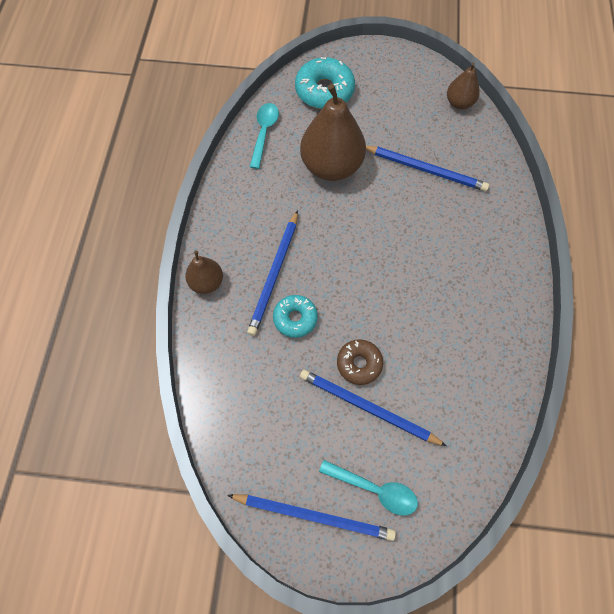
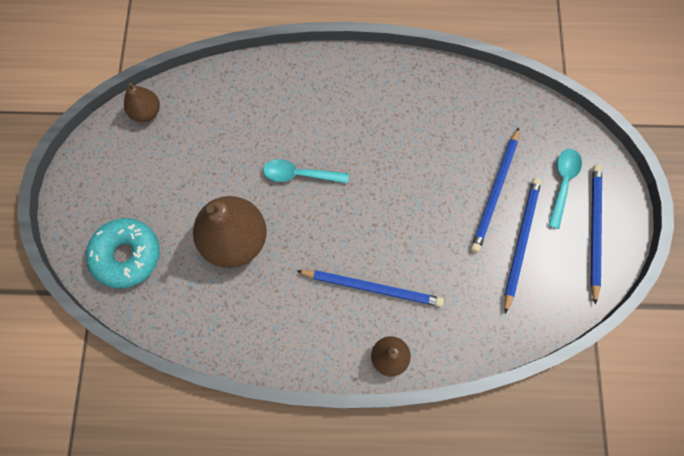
camera: 95 degrees left, 5 degrees up
(264, 133) = (190, 320): turquoise spoon -> turquoise spoon (300, 174)
(295, 318) = (418, 262): turquoise donut -> none
(359, 364) = (455, 201): brown donut -> none
(426, 170) = (236, 145): blue pencil -> blue pencil (521, 242)

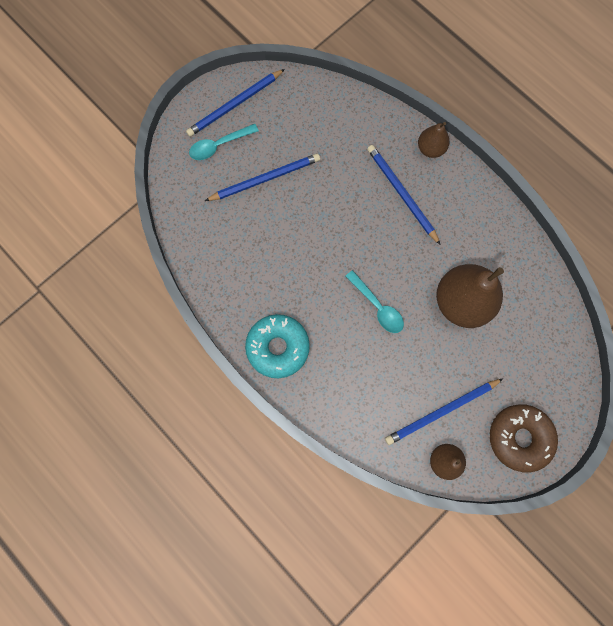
camera: 135 degrees left, 5 degrees up
(100, 177) = (519, 437): none -> brown donut
(127, 255) = (543, 359): turquoise donut -> turquoise donut (278, 347)
(521, 242) = (284, 138): blue pencil -> blue pencil (441, 411)

